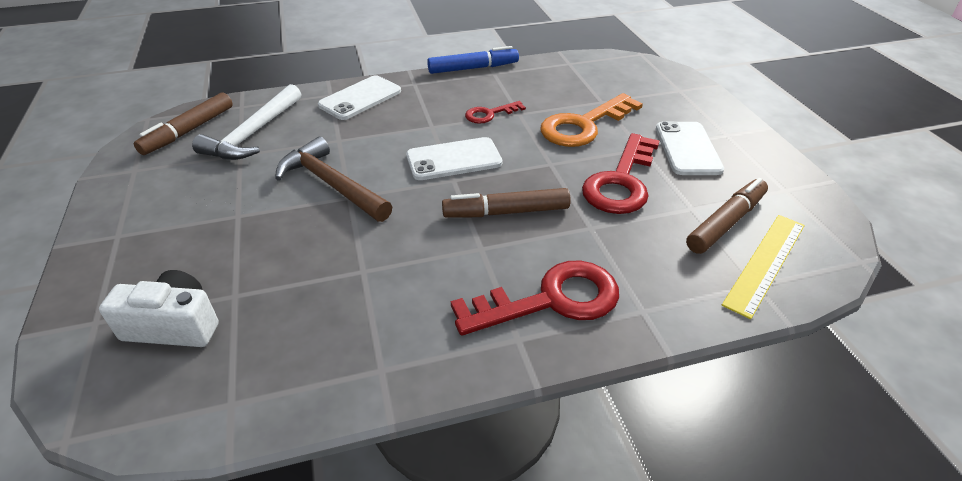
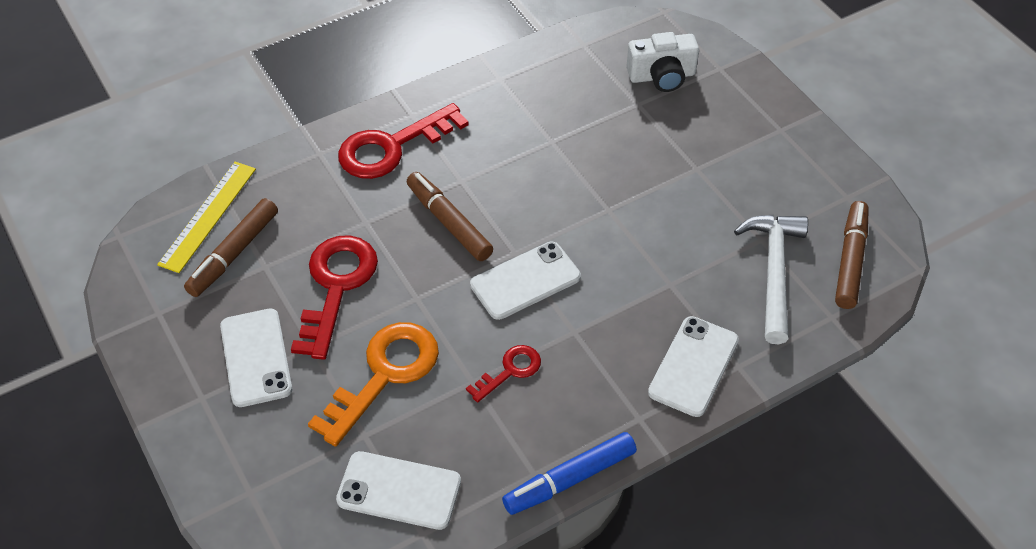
camera: 165 degrees right, 10 degrees up
(331, 184) = (635, 220): brown hammer -> none
(506, 212) = (449, 222): brown marker -> brown marker turned 105 degrees counterclockwise
(581, 78) = (399, 491): none -> white phone

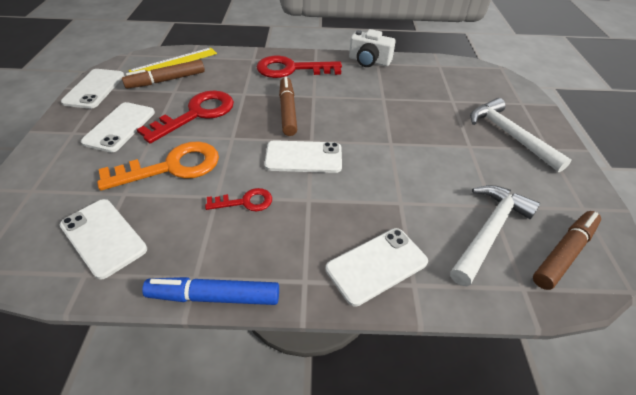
camera: 30 degrees right, 5 degrees down
(145, 320) = (94, 89): none -> white phone
(662, 76) = (478, 94): white camera -> white camera (369, 61)
(731, 130) = (509, 135): none -> white hammer

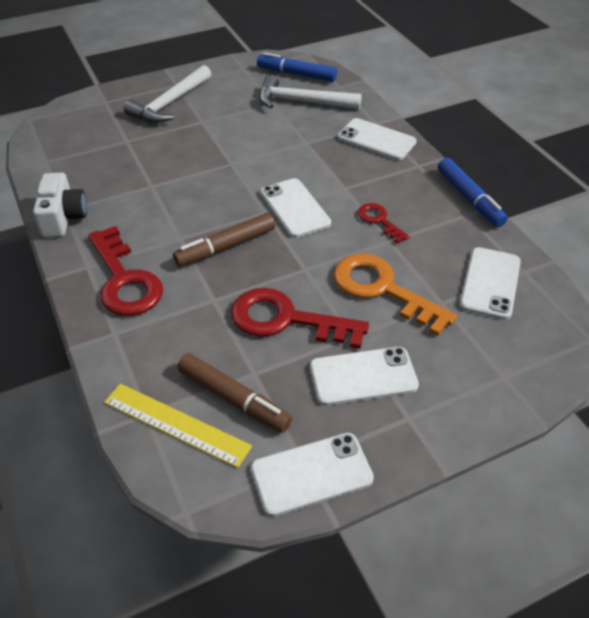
camera: 115 degrees left, 0 degrees up
(563, 253) = (296, 74): brown marker -> blue marker

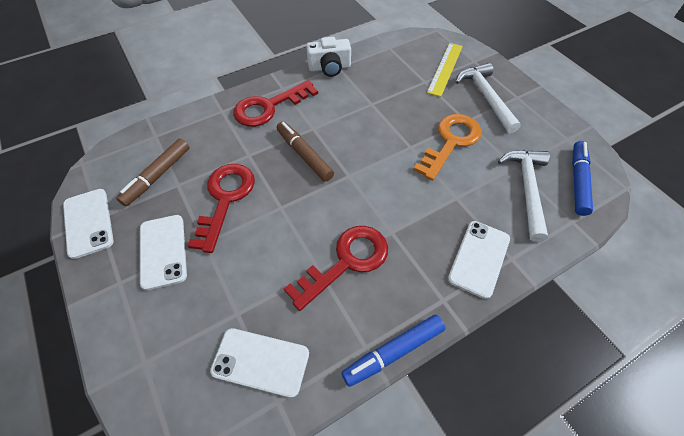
camera: 85 degrees right, 10 degrees up
(170, 103) = (486, 97): white hammer -> white hammer turned 45 degrees clockwise
(176, 424) = (144, 150): yellow ruler -> yellow ruler (445, 68)
(294, 208) = (356, 195): white phone -> none
(379, 220) = (346, 262): red key -> red key, size x1.88
(382, 289) = (255, 264): orange key -> orange key (450, 142)

